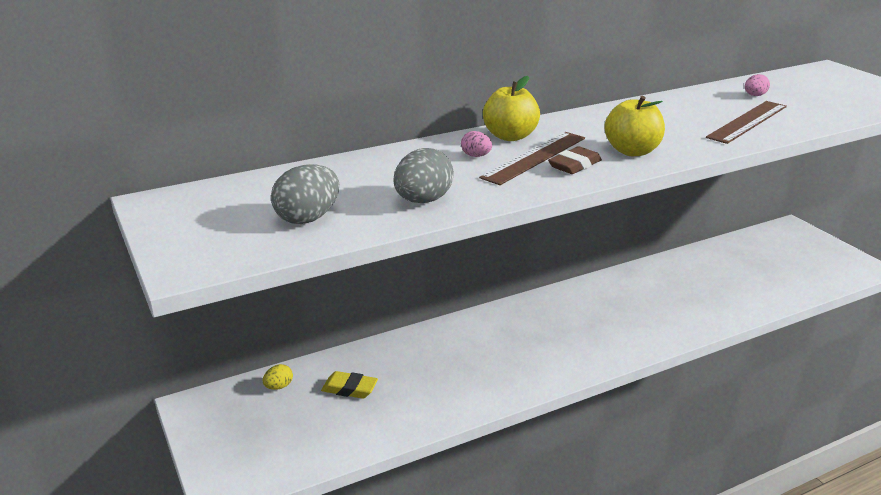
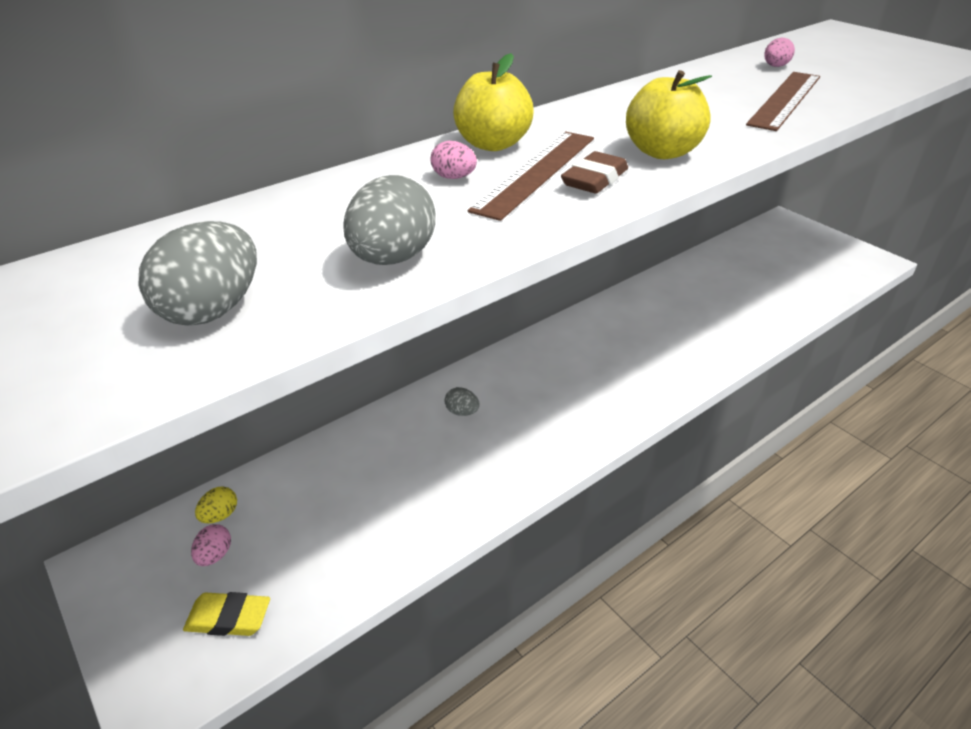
camera: 10 degrees left, 10 degrees up
(272, 410) = (215, 555): none -> pink egg
(349, 389) = (317, 505): yellow eraser -> yellow eraser (228, 618)
(471, 341) = (462, 412): none -> grey egg

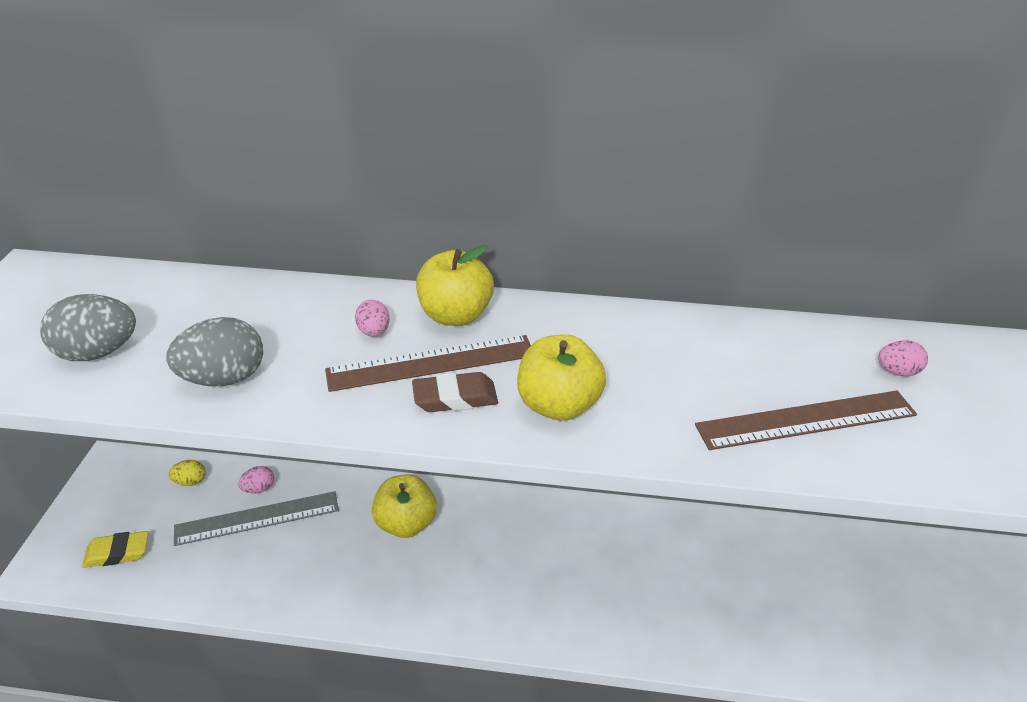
camera: 45 degrees right, 0 degrees up
(215, 555) = (158, 506): pink egg -> pink egg (259, 489)
(228, 618) = (117, 553): yellow eraser -> yellow eraser turned 60 degrees counterclockwise
(333, 493) = (257, 518): none -> grey ruler
(462, 412) = (406, 524): grey egg -> yellow apple

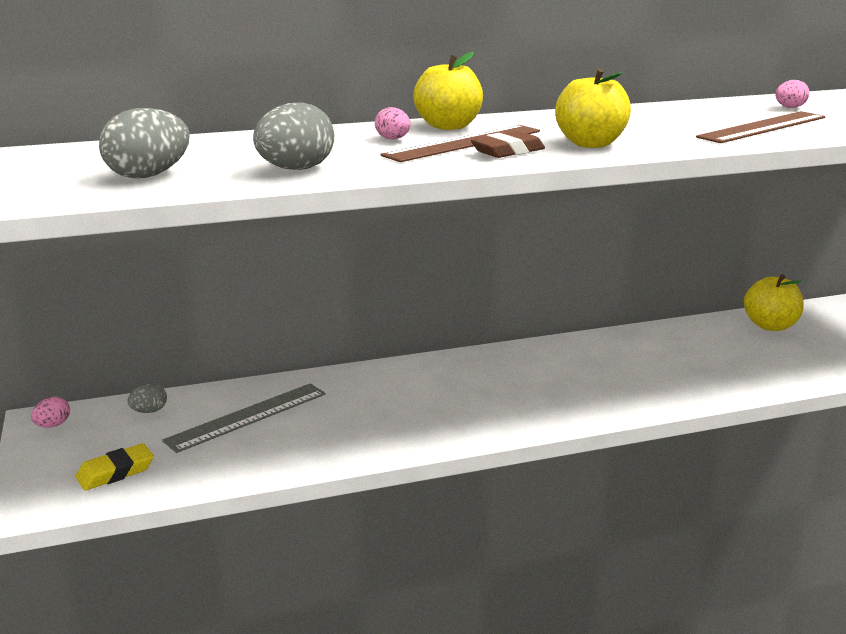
camera: 25 degrees left, 15 degrees down
(190, 481) = (149, 411): yellow egg -> grey egg
(259, 489) = (229, 399): pink egg -> pink egg (53, 425)
(406, 524) = (398, 387): yellow apple -> yellow apple (770, 326)

